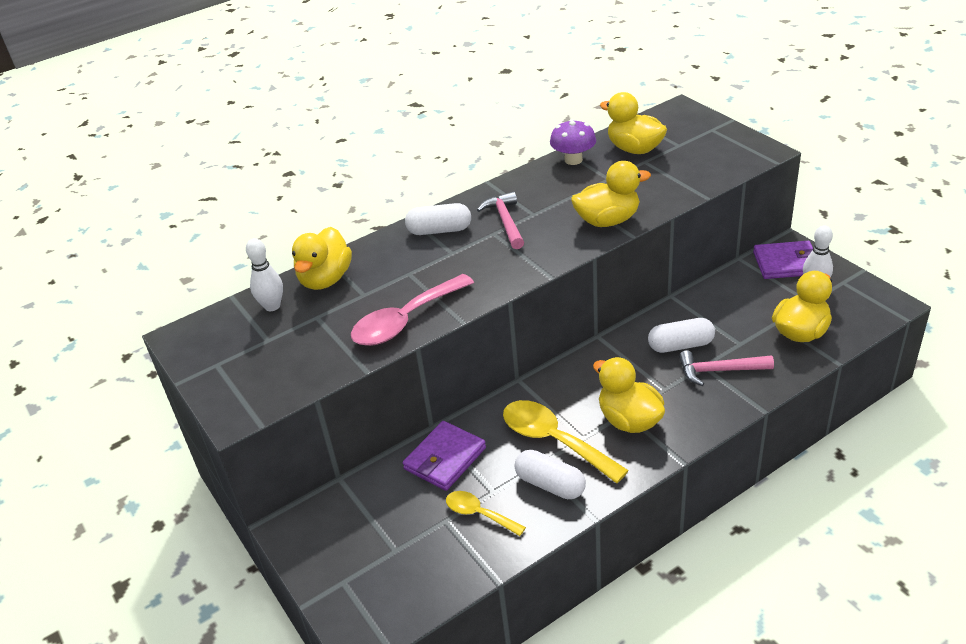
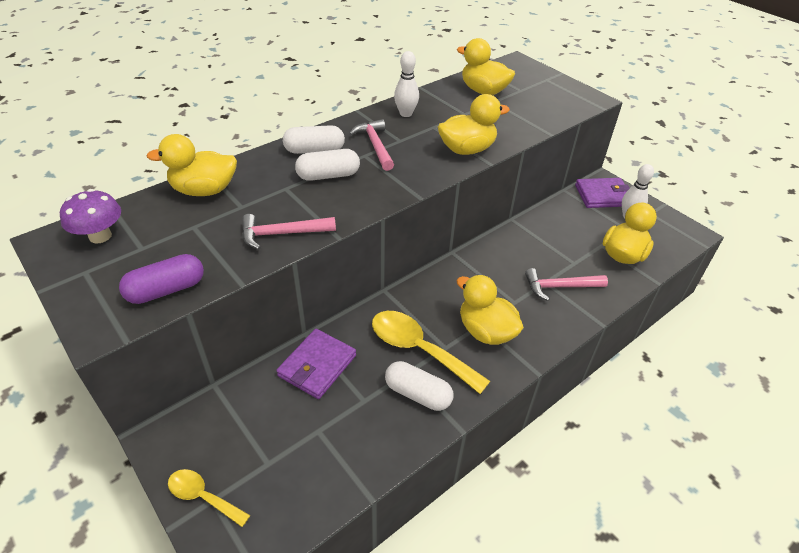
camera: 10 degrees left, 5 degrees up
(272, 306) = (149, 214): white bowling pin -> white bowling pin (406, 114)
(295, 379) = (166, 290): none -> purple capsule
(325, 279) = (204, 190): yellow duck -> yellow duck turned 75 degrees clockwise
(405, 321) = (282, 234): pink spoon -> pink hammer
(478, 514) = (350, 424): yellow spoon -> yellow spoon (203, 496)
(573, 160) = (432, 97): purple mushroom -> purple mushroom (100, 236)
(680, 345) = (524, 263): white capsule -> white capsule (328, 175)

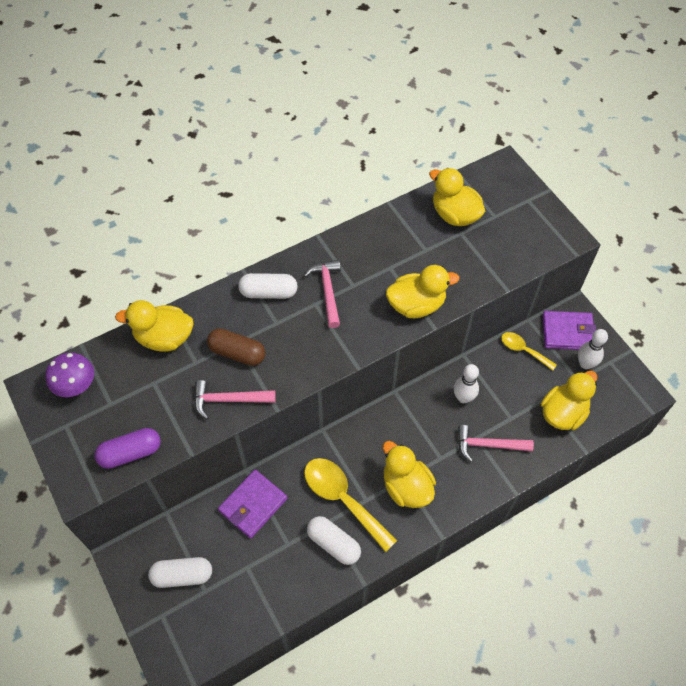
camera: 10 degrees right, 15 degrees up
(203, 496) = (154, 612): yellow spoon -> yellow spoon (523, 350)
(287, 196) = (237, 353): none -> brown capsule
(328, 175) = (277, 329): white capsule -> white capsule (182, 575)
(406, 114) = (366, 245): white bowling pin -> white bowling pin (463, 398)

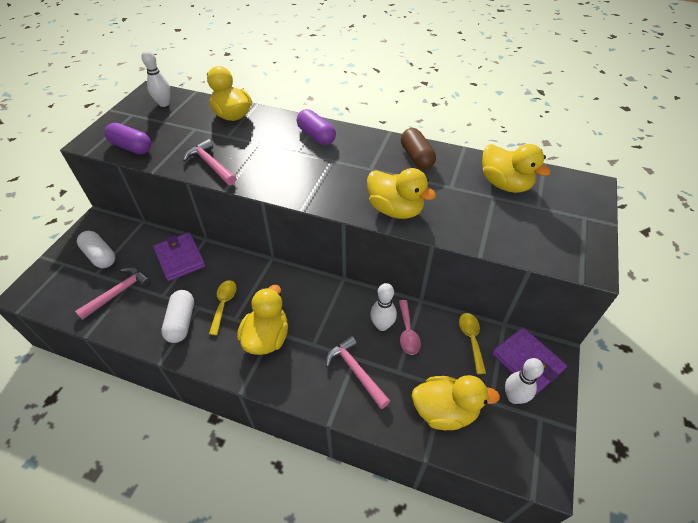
camera: 50 degrees right, 10 degrees down
(76, 386) = (164, 104): purple mushroom -> white bowling pin
(237, 353) = (252, 148): brown capsule -> brown capsule (416, 157)
(253, 505) = (180, 258): purple wallet -> purple wallet turned 60 degrees clockwise
(269, 292) = (316, 136): white capsule -> purple capsule
(327, 291) = (350, 160): pink hammer -> pink hammer (119, 292)
(342, 499) = (224, 304): yellow spoon -> yellow spoon, size x0.57
(454, 215) = (504, 184): yellow duck -> yellow duck turned 135 degrees clockwise
(484, 386) = (407, 332): none -> pink spoon

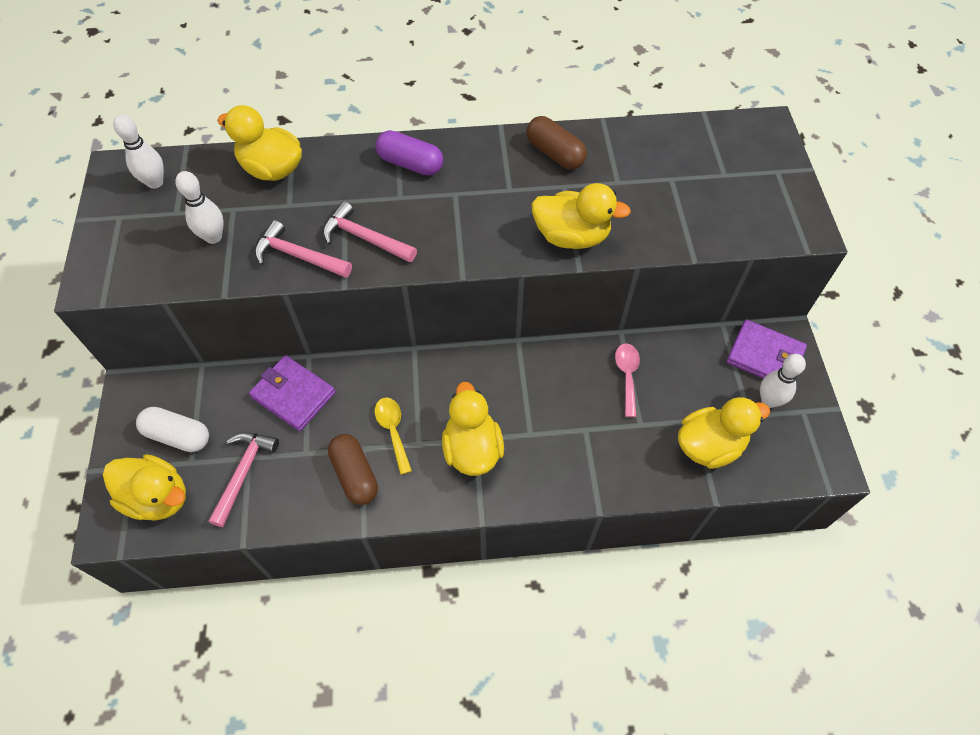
camera: 25 degrees left, 10 degrees up
(132, 147) = (164, 269): purple capsule -> none
(181, 322) = (355, 475): white capsule -> brown capsule
(355, 371) = (595, 443): pink hammer -> pink hammer (364, 238)
(382, 325) = (595, 379): white bowling pin -> white bowling pin (213, 237)
(407, 332) = (627, 376): pink spoon -> pink spoon turned 150 degrees counterclockwise
(471, 339) = (697, 355): yellow spoon -> none
(504, 184) = (675, 157): yellow duck -> yellow duck (158, 497)

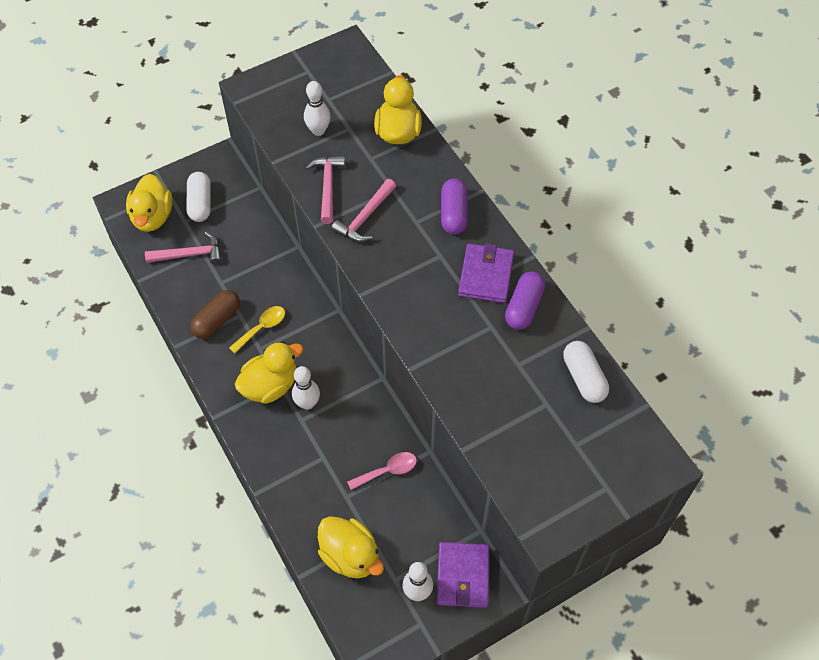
camera: 65 degrees right, 0 degrees up
(155, 182) = (347, 73): white bowling pin -> white bowling pin (307, 403)
(293, 395) = (262, 253): purple wallet -> purple wallet (486, 275)
(364, 238) = (365, 218): pink hammer -> pink hammer turned 150 degrees counterclockwise
(555, 153) = (523, 307): brown capsule -> purple capsule
(571, 236) = (440, 351): yellow duck -> none
(655, 142) = (583, 378): none -> white capsule

